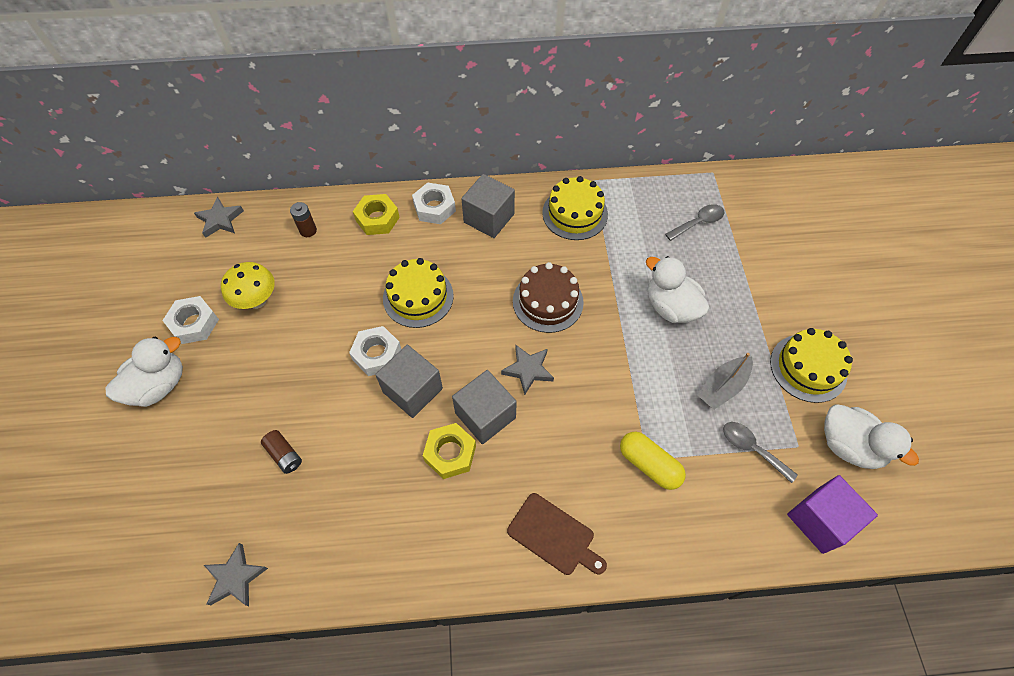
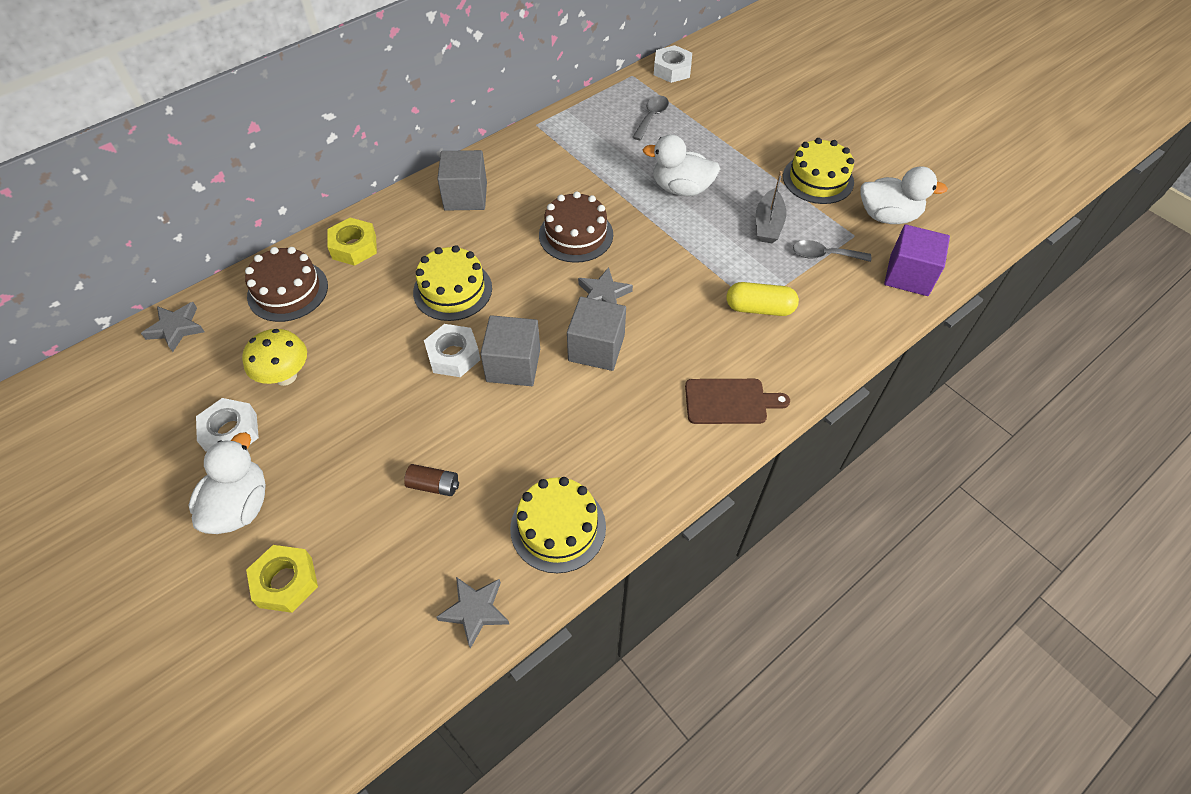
camera: 35 degrees left, 5 degrees down
(308, 230) = (288, 291): brown battery -> brown cake
(434, 208) = (405, 212): white nut -> white nut (672, 70)
(450, 453) = (590, 393): yellow nut -> yellow nut (286, 582)
(575, 213) = (541, 157): yellow cake -> yellow cake (558, 527)

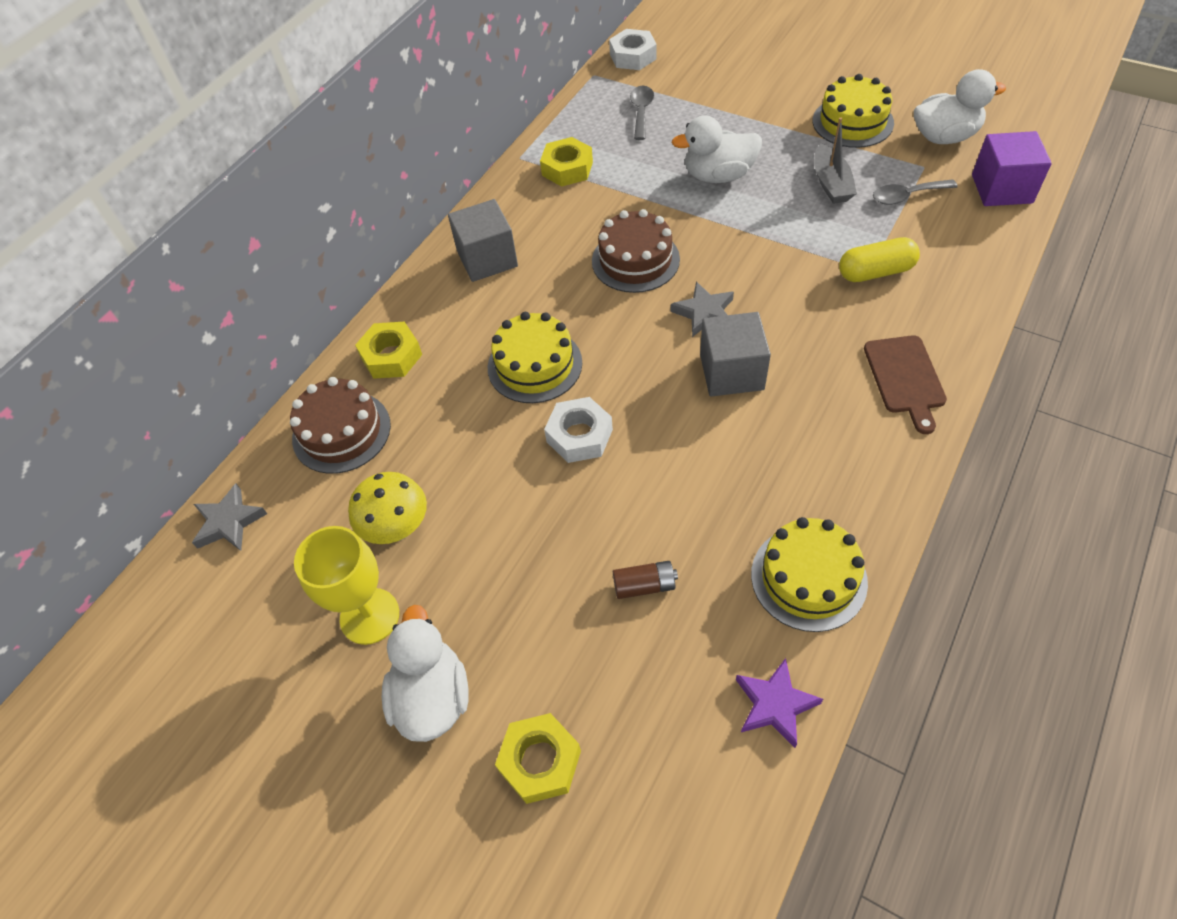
camera: 15 degrees left, 0 degrees up
(231, 432) = (369, 616): white nut -> yellow goblet
(475, 611) = (775, 705): grey star -> purple star
(513, 365) = (652, 422): grey cube -> none
(567, 145) = (567, 168): none -> yellow nut
(729, 402) = (905, 378): brown cutting board -> brown cutting board turned 105 degrees clockwise

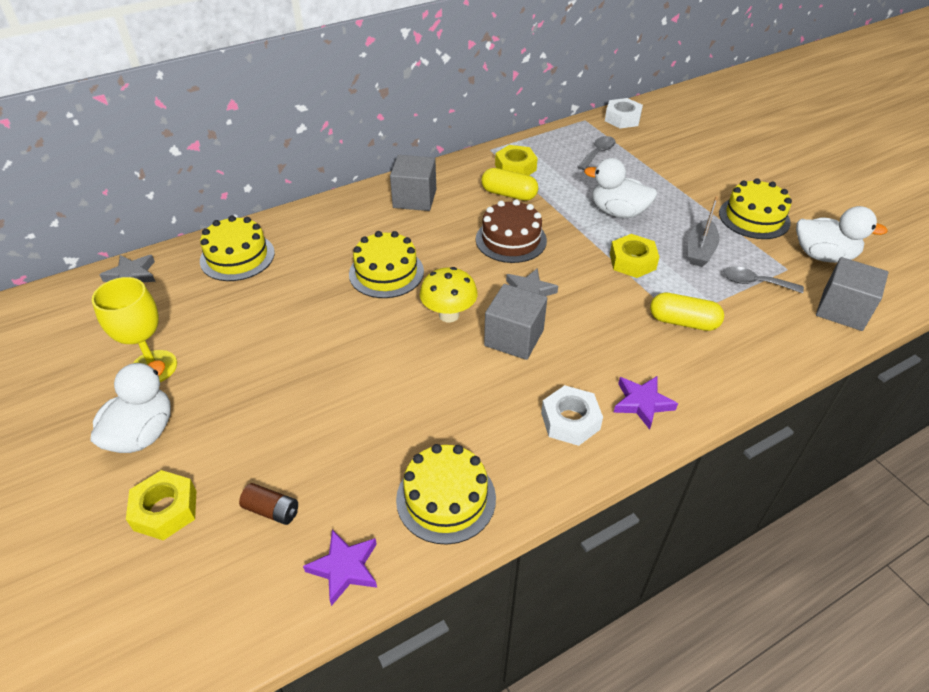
camera: 25 degrees right, 10 degrees down
(341, 432) = (237, 257): brown cake -> yellow cake
(391, 356) = (305, 228): yellow nut -> yellow nut (632, 261)
(397, 528) = (216, 326): yellow mushroom -> yellow mushroom (449, 315)
(579, 435) = (375, 328): white nut -> white nut (570, 421)
(587, 205) = (509, 194): none -> yellow capsule
(644, 585) = (330, 441): brown battery -> brown battery (272, 510)
(905, 378) = (642, 403): brown cutting board -> purple star
(1001, 189) = (842, 310): purple cube -> grey cube

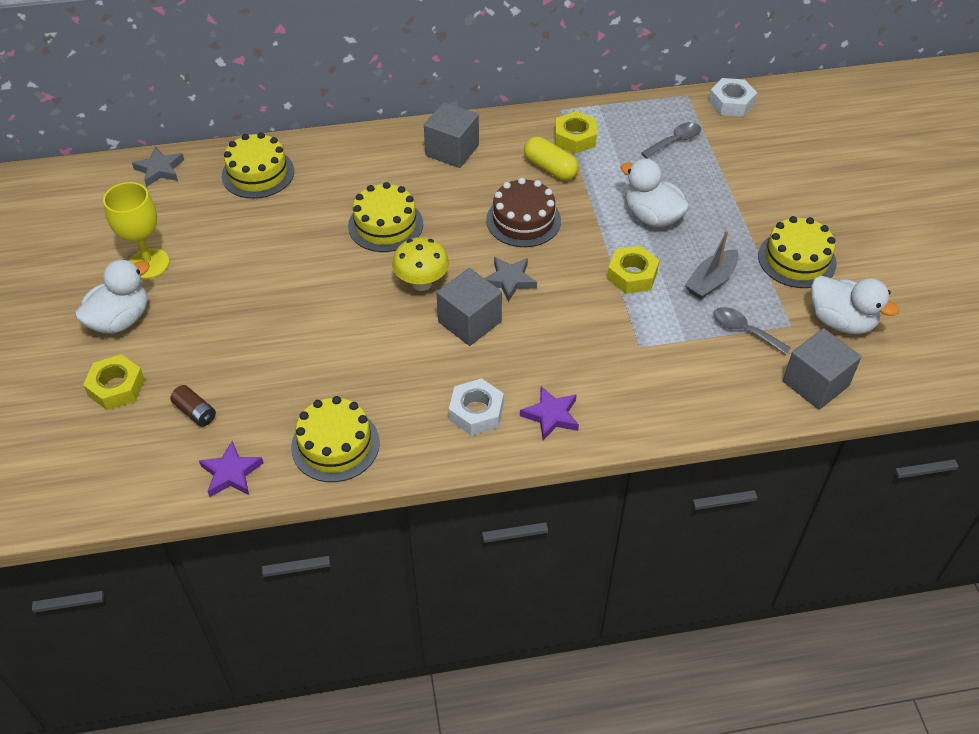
camera: 20 degrees right, 5 degrees up
(683, 322) = (641, 351): yellow capsule -> none

